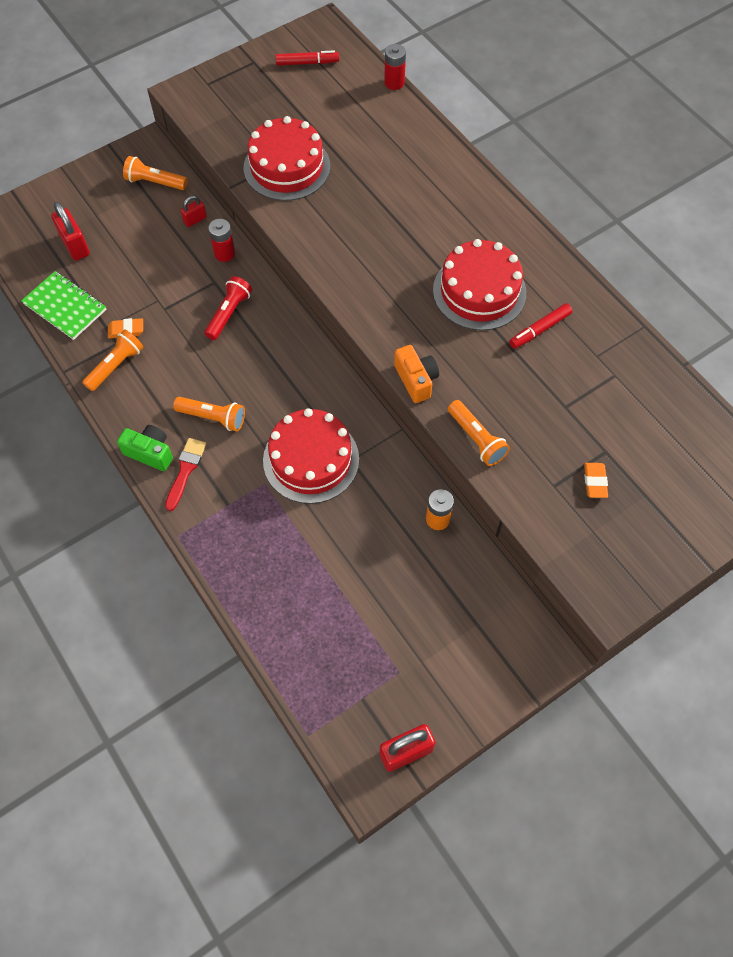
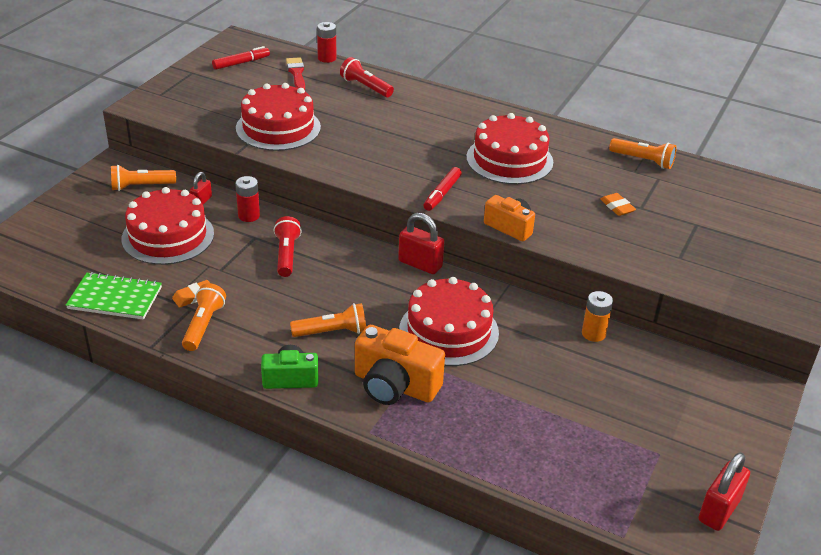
camera: 30 degrees left, 25 degrees down
(75, 245) = (92, 251): red padlock -> red padlock (420, 264)
(144, 252) = (168, 236): none -> red cake
(185, 470) = (337, 379): red brush -> red brush (296, 73)
(227, 498) = (395, 385): none -> orange camera
(405, 138) = (365, 87): none -> red flashlight
(476, 439) = (593, 248): orange flashlight -> orange flashlight (643, 160)
(539, 330) = (578, 169): red marker -> red marker (442, 194)
(595, 481) = (707, 245): orange eraser -> orange eraser (617, 207)

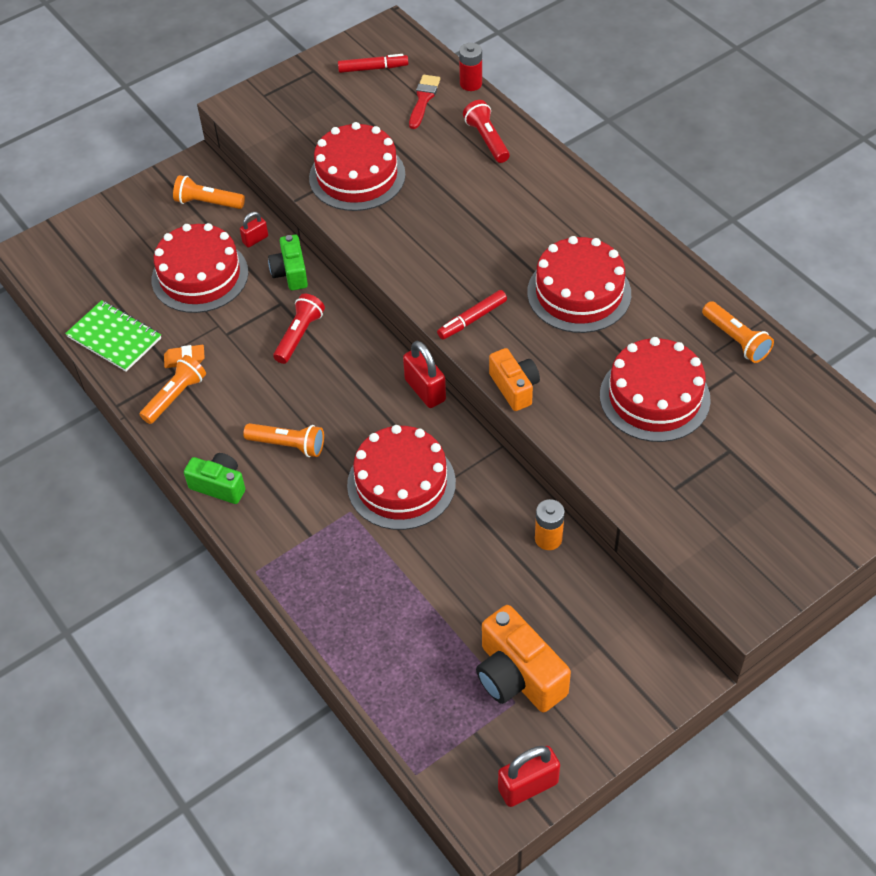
camera: 30 degrees right, 15 degrees up
(249, 216) = (290, 273): red battery -> green camera
(395, 385) = (309, 529): orange camera -> orange camera (518, 676)
(617, 207) = (654, 397): orange eraser -> red cake

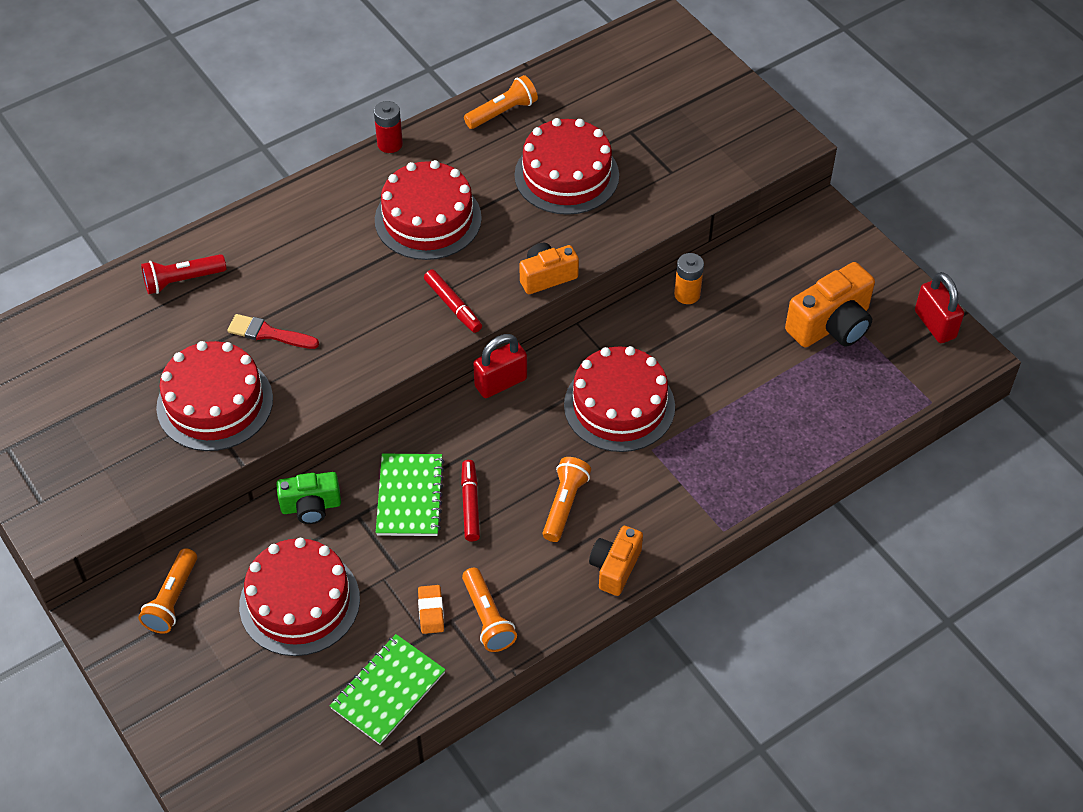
camera: 90 degrees left, 0 degrees up
(175, 397) = (487, 618): orange flashlight -> orange flashlight turned 150 degrees counterclockwise
(219, 485) = (615, 567): green camera -> orange camera
(255, 239) = (249, 544): red padlock -> none
(299, 335) = (410, 496): red flashlight -> green notebook
(373, 68) = (23, 385): red marker -> red marker (470, 504)
(423, 99) = (96, 336): red brush -> red brush (268, 333)
(471, 84) = (81, 291): red battery -> red battery (390, 144)

